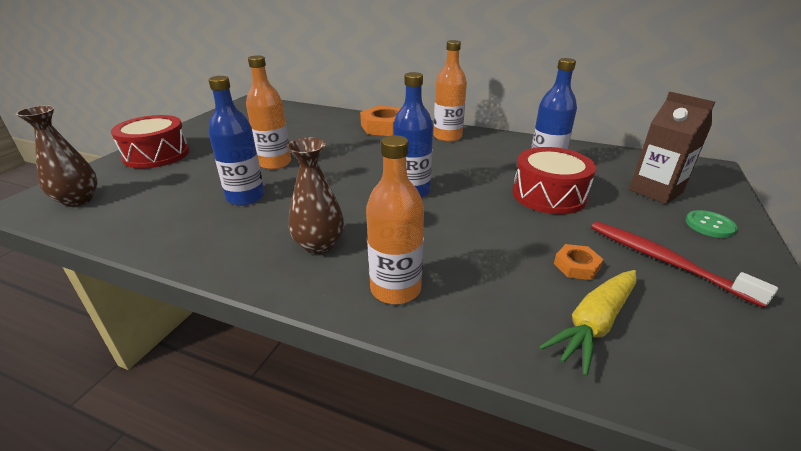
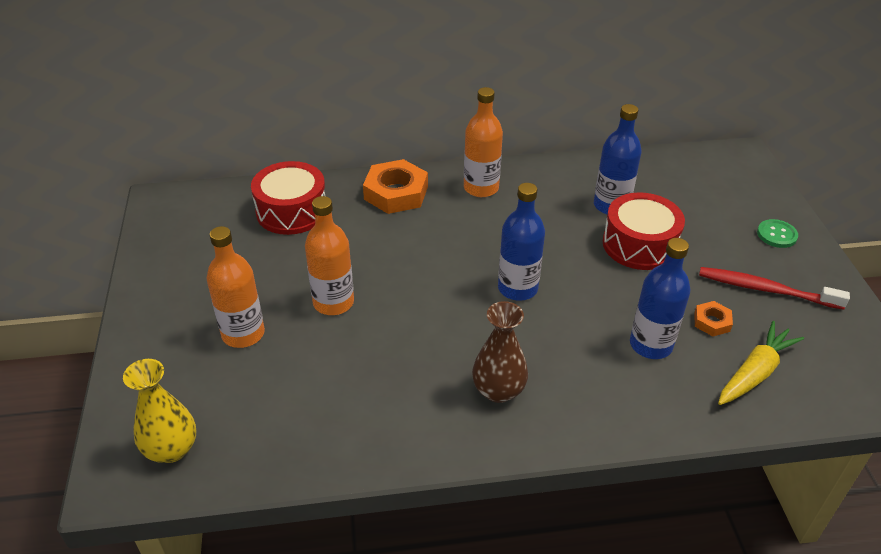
camera: 30 degrees left, 10 degrees up
(78, 200) = (171, 449): brown vase -> yellow vase
(156, 155) = (166, 345): red drum -> red drum (292, 211)
(245, 197) = (360, 364): blue bottle -> blue bottle (650, 345)
(395, 289) = (602, 406): orange bottle -> orange bottle (243, 334)
(594, 324) = (754, 372): yellow carrot -> yellow carrot turned 150 degrees counterclockwise
(655, 191) = (719, 205): brown carton -> none

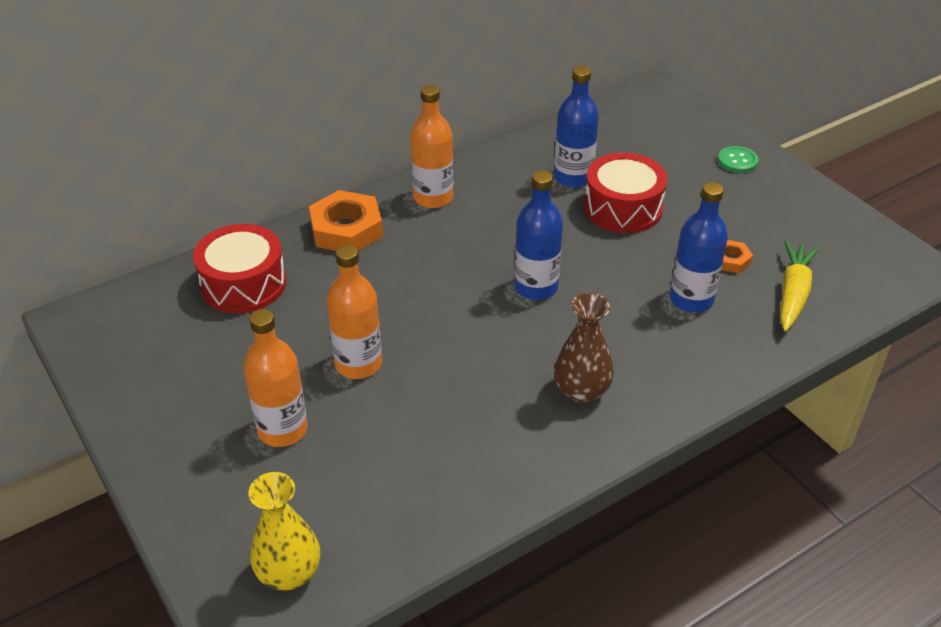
camera: 25 degrees left, 0 degrees up
(766, 289) = (758, 215): red toothbrush -> none

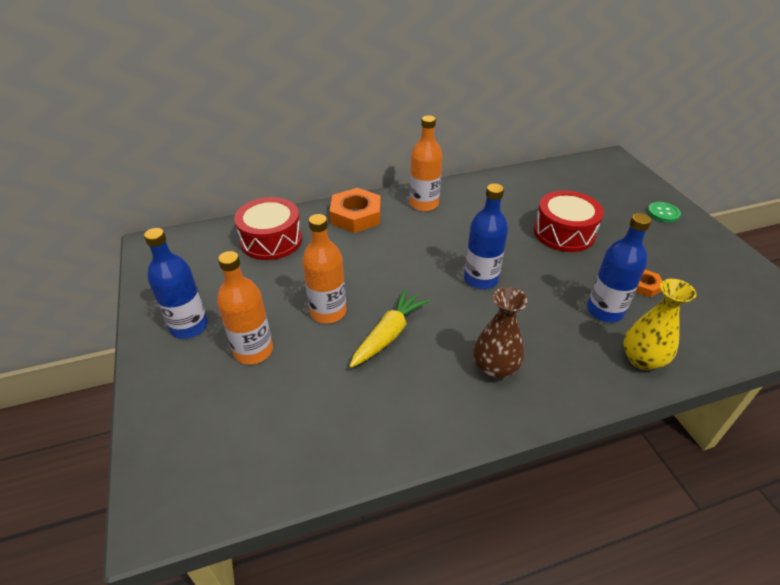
camera: 15 degrees right, 0 degrees up
(289, 573) = (208, 472): yellow vase -> yellow vase (642, 359)
(573, 178) = (530, 206): blue bottle -> blue bottle (189, 326)
(793, 293) = (694, 322): yellow carrot -> yellow carrot (388, 335)

